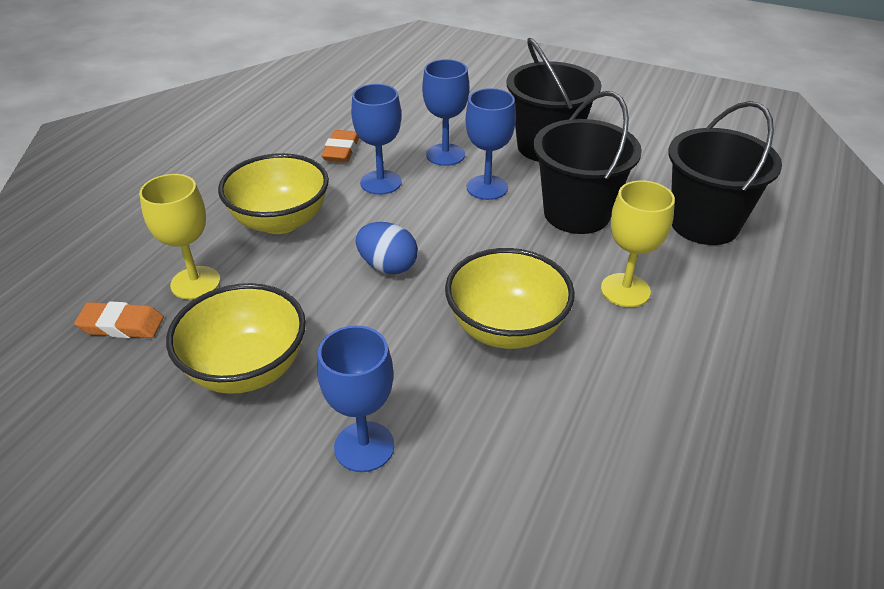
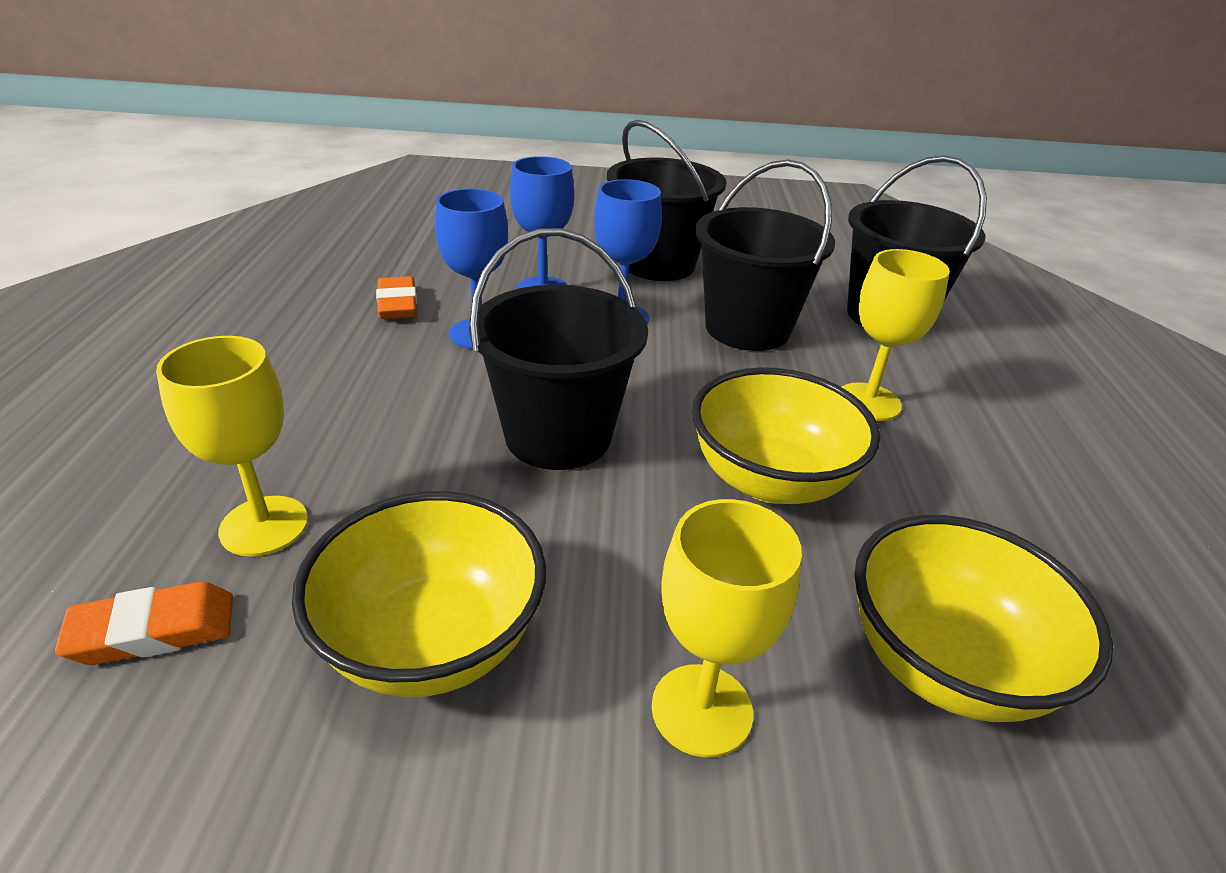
camera: 25 degrees left, 5 degrees down
(280, 221) = (360, 407): yellow bowl -> yellow bowl (945, 664)
(364, 446) = (701, 709): blue goblet -> yellow goblet
(387, 266) = (558, 436): blue egg -> black bucket

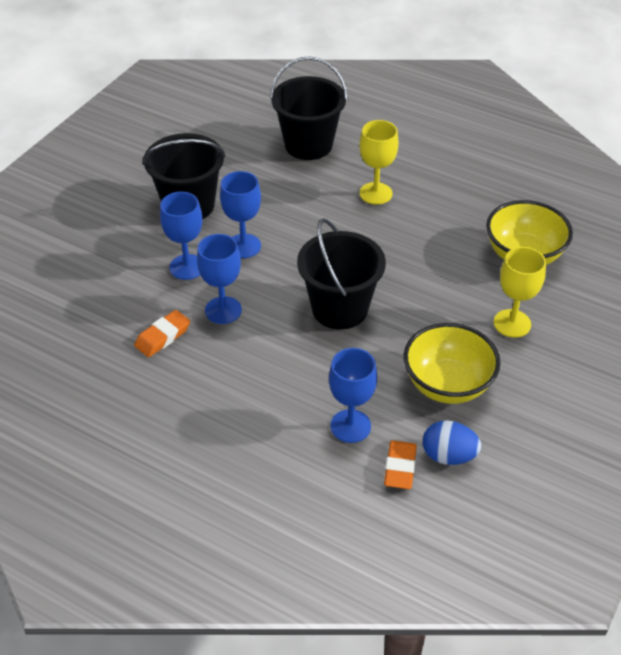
camera: 60 degrees left, 10 degrees up
(201, 710) = (448, 456): none -> blue egg
(264, 526) = (350, 426): yellow goblet -> blue goblet
(398, 304) = (163, 337): orange eraser -> orange eraser turned 60 degrees counterclockwise
(747, 329) = (287, 202): black bucket -> none
(770, 480) = (410, 252): yellow bowl -> none

